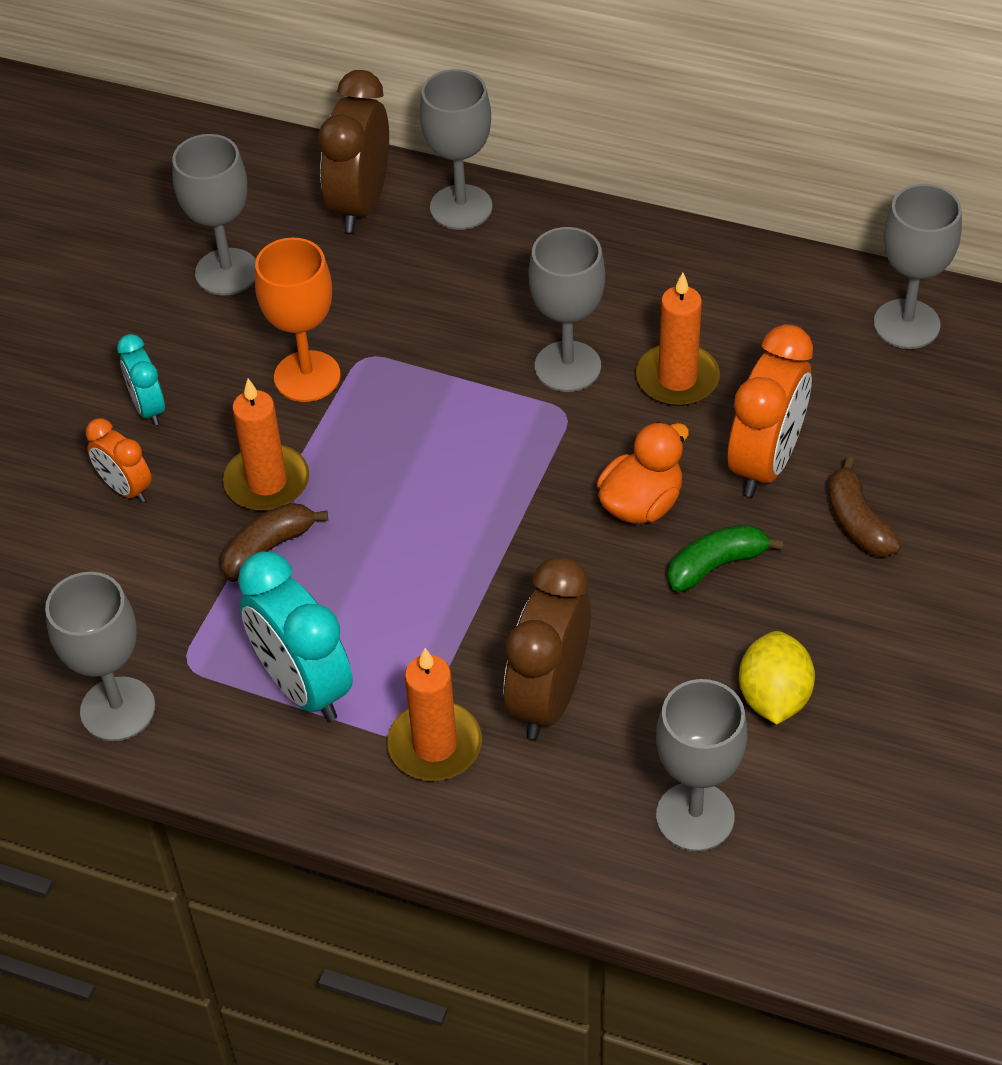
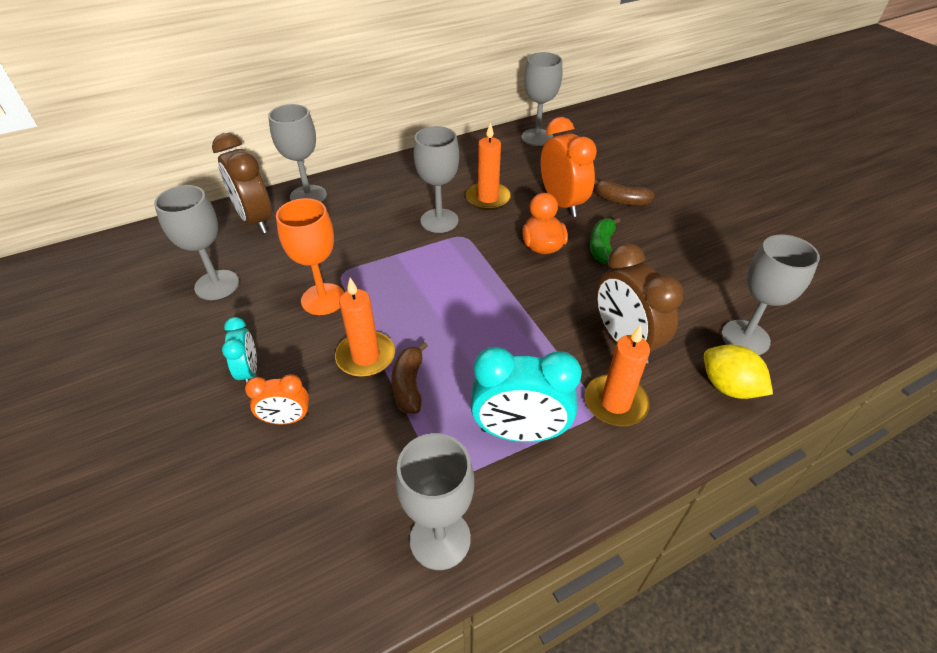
camera: 50 degrees left, 5 degrees down
(148, 408) = (249, 371): turquoise clock -> turquoise clock turned 120 degrees counterclockwise
(774, 697) = (694, 274): yellow lemon -> yellow lemon (728, 387)

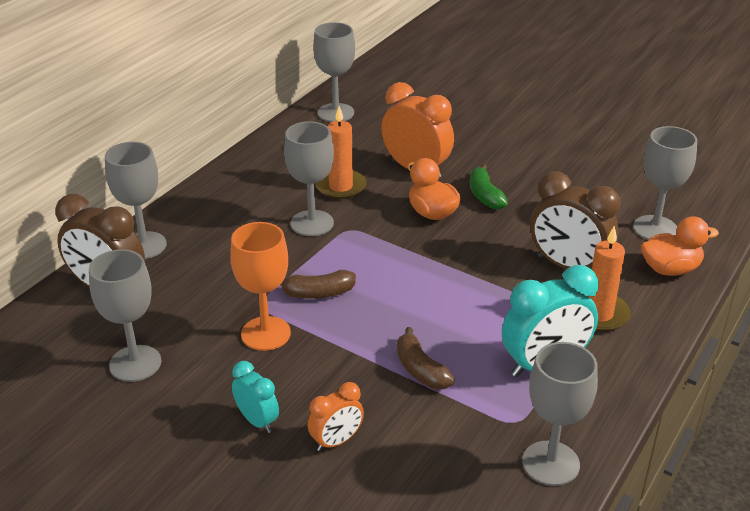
camera: 30 degrees left, 10 degrees down
(366, 356) = (358, 364): orange candle -> none
(621, 200) = (467, 149): brown banana -> brown banana (318, 293)
(728, 387) = (670, 269): yellow lemon -> orange duck

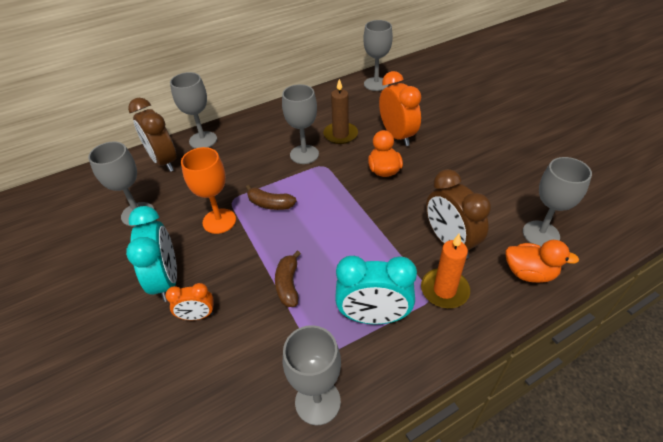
camera: 30 degrees right, 10 degrees up
(257, 421) = (166, 280): turquoise clock -> turquoise clock, size x1.80
(341, 187) = (340, 135): orange candle -> brown candle
(485, 196) = (429, 168): green banana -> none

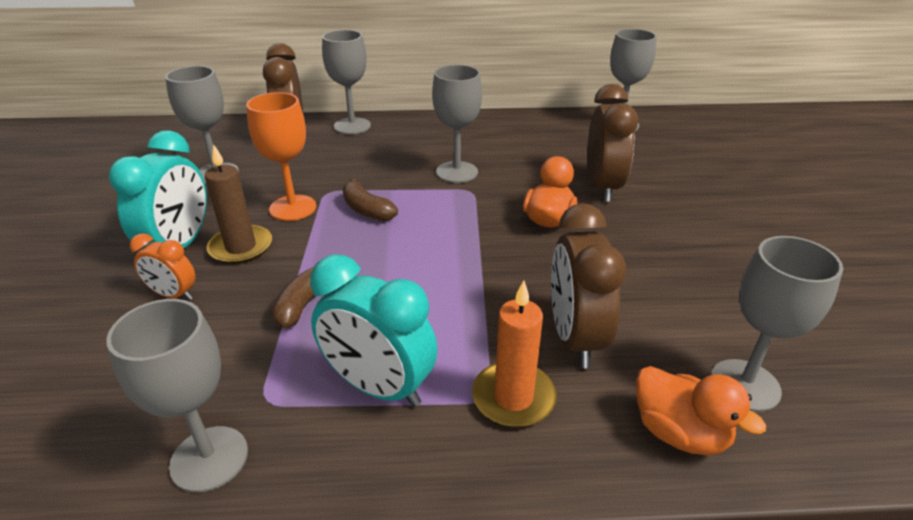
camera: 25 degrees right, 10 degrees down
(340, 135) = (523, 165): brown candle -> brown candle (241, 247)
(397, 136) = (602, 187): orange clock -> brown clock

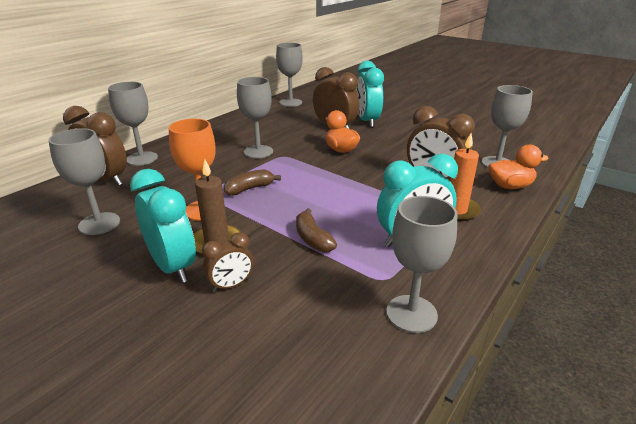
camera: 50 degrees left, 5 degrees down
(174, 295) = (231, 285): orange clock -> brown clock
(367, 210) = (249, 189): brown banana -> brown banana turned 150 degrees clockwise
(670, 199) = (367, 121): none -> turquoise clock

